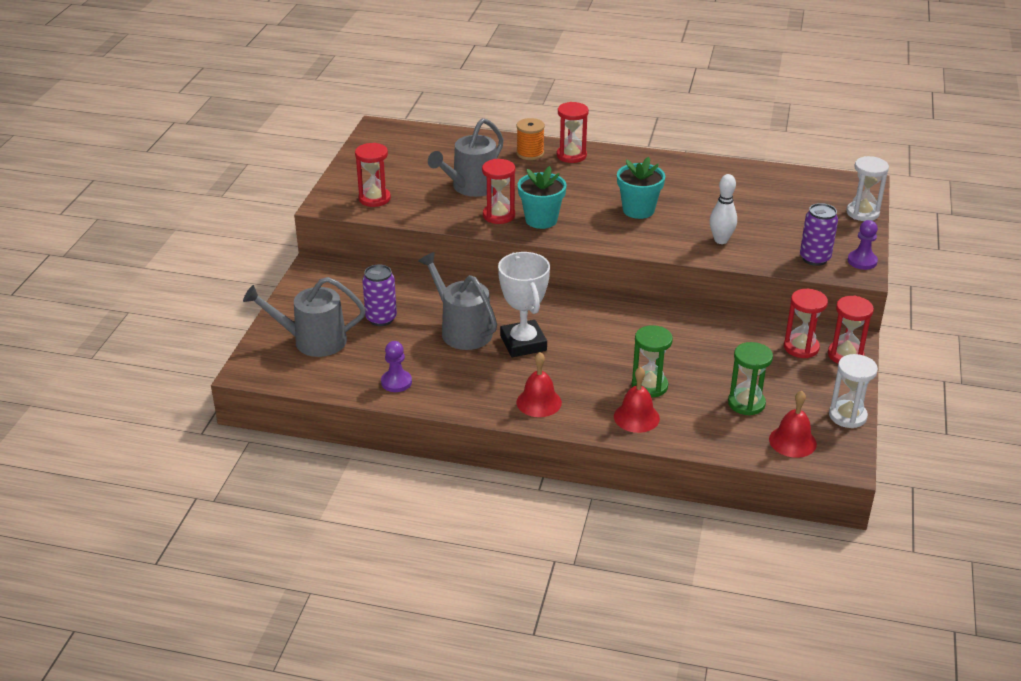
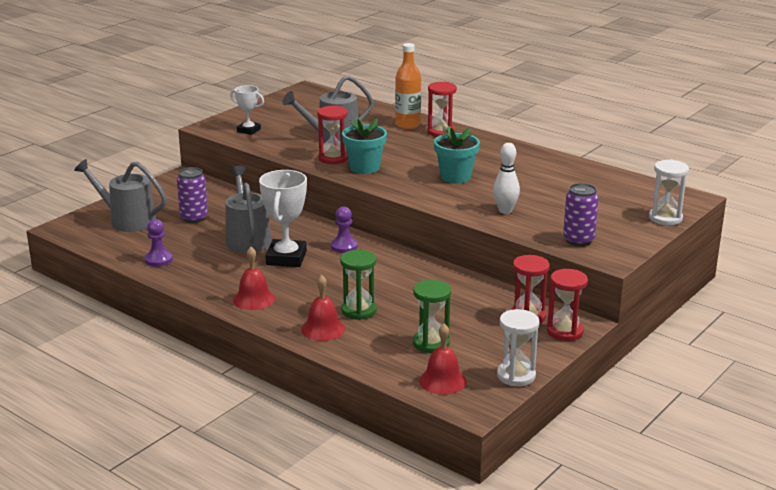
camera: 25 degrees right, 10 degrees down
(374, 199) = (248, 130): red hourglass -> white trophy
(530, 153) = (407, 125): orange spool -> orange bottle
(862, 261) = (623, 251): purple pawn -> purple pawn (344, 246)

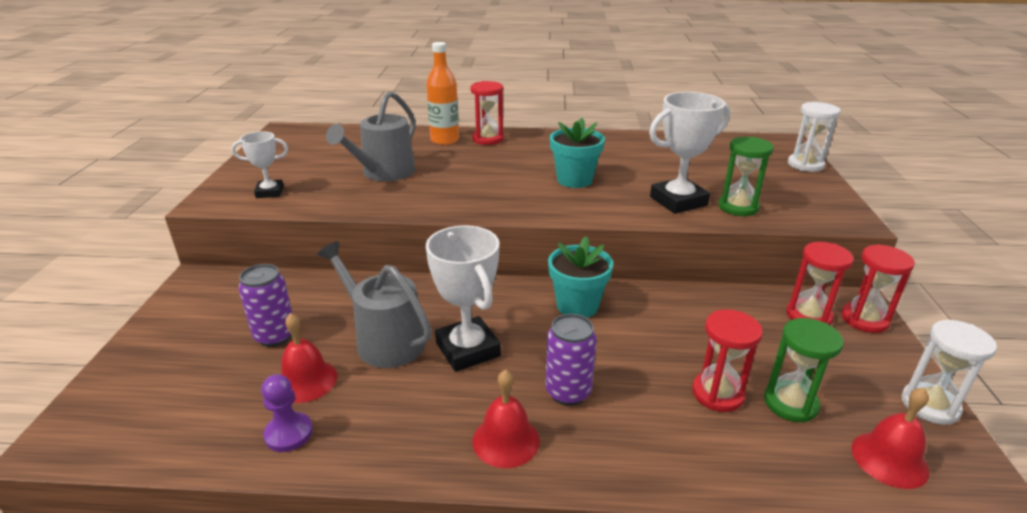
camera: 35 degrees left, 5 degrees up
(128, 220) = (172, 380): grey watering can -> none
(323, 329) = (653, 447): red bell -> red bell (306, 380)
(333, 158) = (418, 197): red hourglass -> red hourglass (717, 394)
(344, 246) = (513, 304): purple pawn -> none
(359, 311) = (652, 393): green hourglass -> green hourglass (738, 207)
(364, 168) = (468, 198): turquoise flower pot -> turquoise flower pot (577, 306)
(505, 211) = (678, 201): white bowling pin -> white trophy
(578, 240) = (791, 210): purple can -> purple can (568, 392)

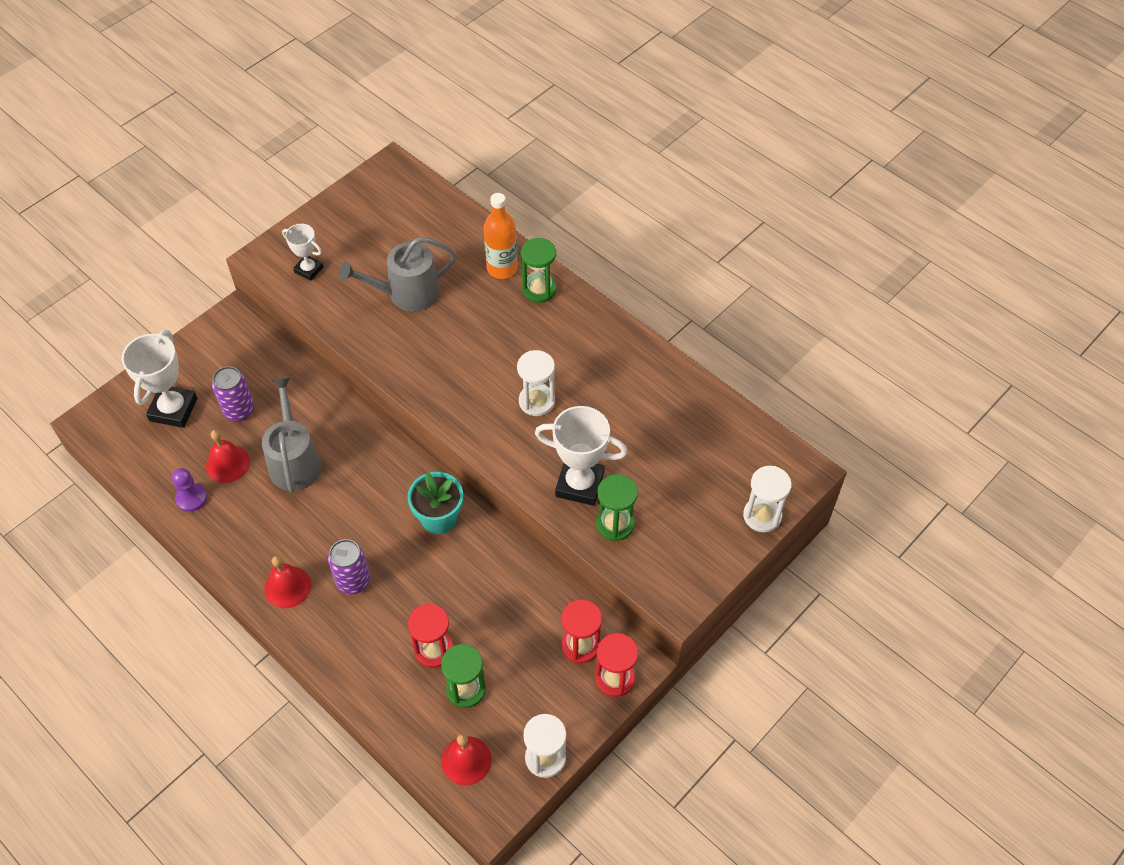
camera: 40 degrees right, 25 degrees up
(467, 349) = (333, 505): white trophy -> white trophy (173, 409)
(488, 139) = (539, 289): red hourglass -> green hourglass
(574, 180) = (536, 401): turquoise flower pot -> white hourglass

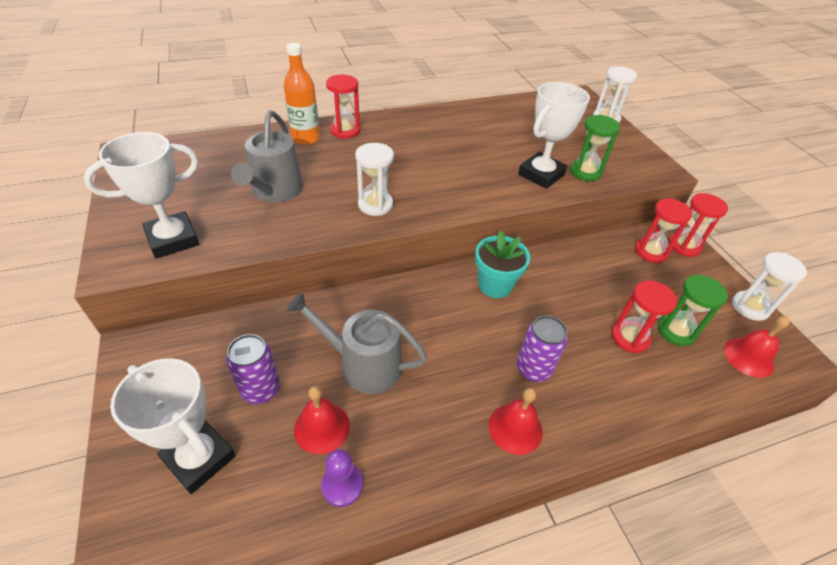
camera: 65 degrees left, 10 degrees down
(309, 269) = (173, 239): white trophy -> white trophy, size x1.72
(536, 401) = (449, 167): white hourglass -> white hourglass (375, 205)
(539, 289) = (345, 131): green hourglass -> red hourglass

